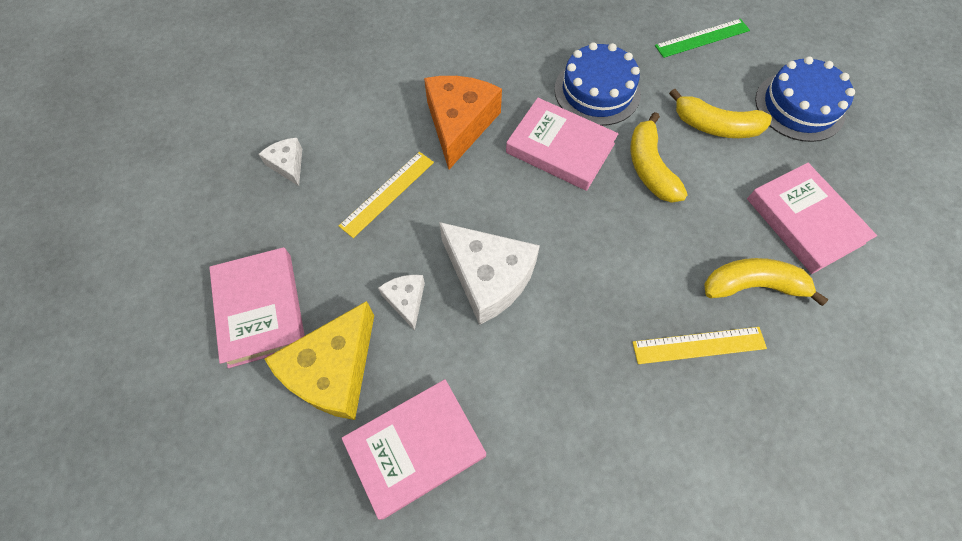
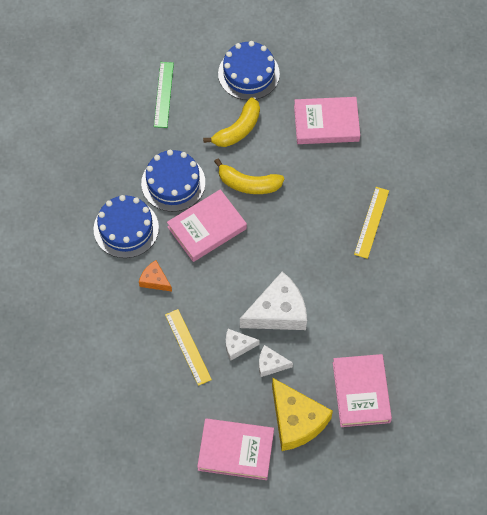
camera: 65 degrees left, 0 degrees up
(288, 165) = (131, 402): white cheese -> white cheese (237, 346)
(459, 124) = (155, 280): orange cheese -> orange cheese, size x0.51
(510, 71) = (126, 228): none -> blue cake
(752, 285) = (351, 175): yellow banana -> none

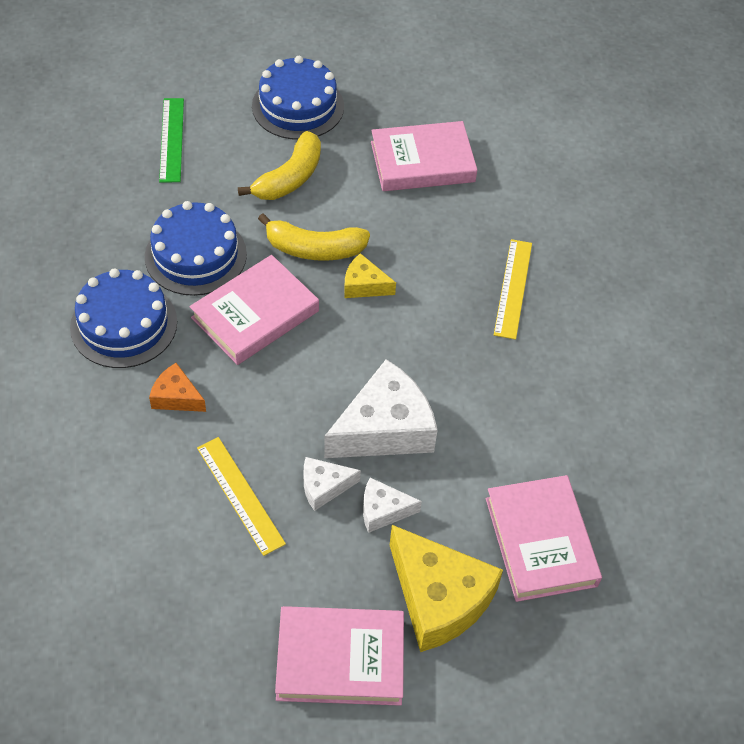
camera: 10 degrees left, 10 degrees down
(277, 212) = (364, 285): none -> yellow cheese

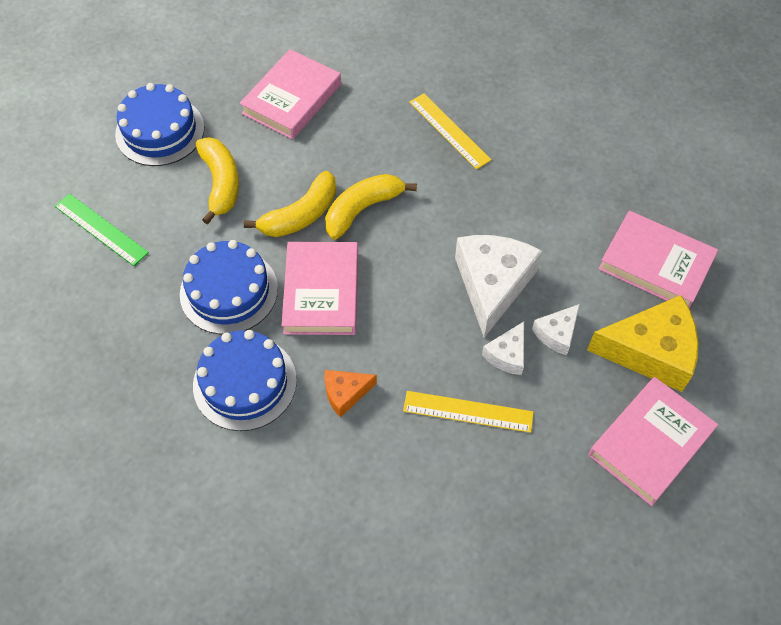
camera: 45 degrees left, 5 degrees up
(364, 285) = (362, 209): yellow cheese -> yellow banana

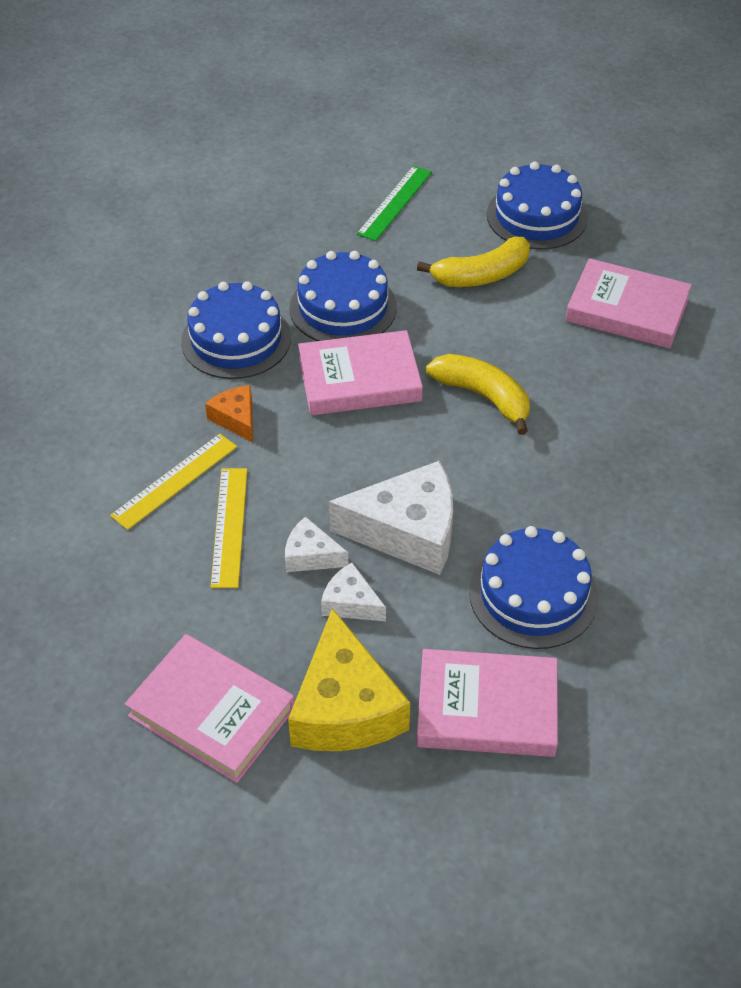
camera: 80 degrees right, 10 degrees down
(301, 215) = (458, 346): yellow banana -> none
(449, 130) = (636, 462): yellow ruler -> yellow ruler (175, 481)
(562, 217) = (533, 594): none -> blue cake
(655, 264) = (486, 708): pink book -> pink book turned 75 degrees clockwise

